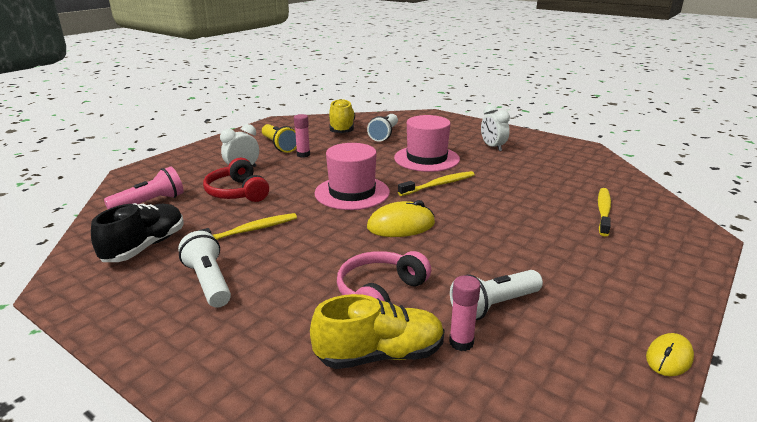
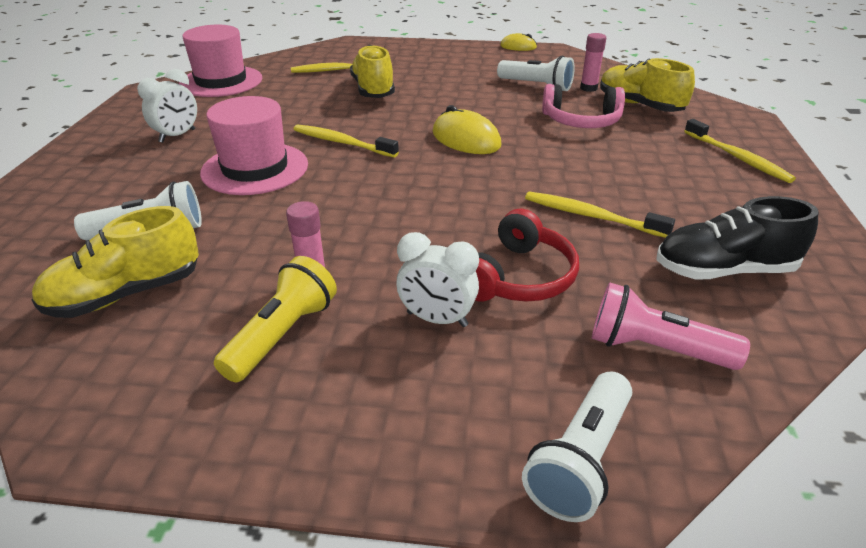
camera: 120 degrees left, 10 degrees up
(209, 282) = (693, 195): white flashlight -> white flashlight (580, 460)
(211, 347) = (737, 158): none -> yellow toothbrush
(352, 193) = (420, 187): pink hat -> pink hat (221, 81)
(537, 215) = (373, 90): none -> yellow shoe

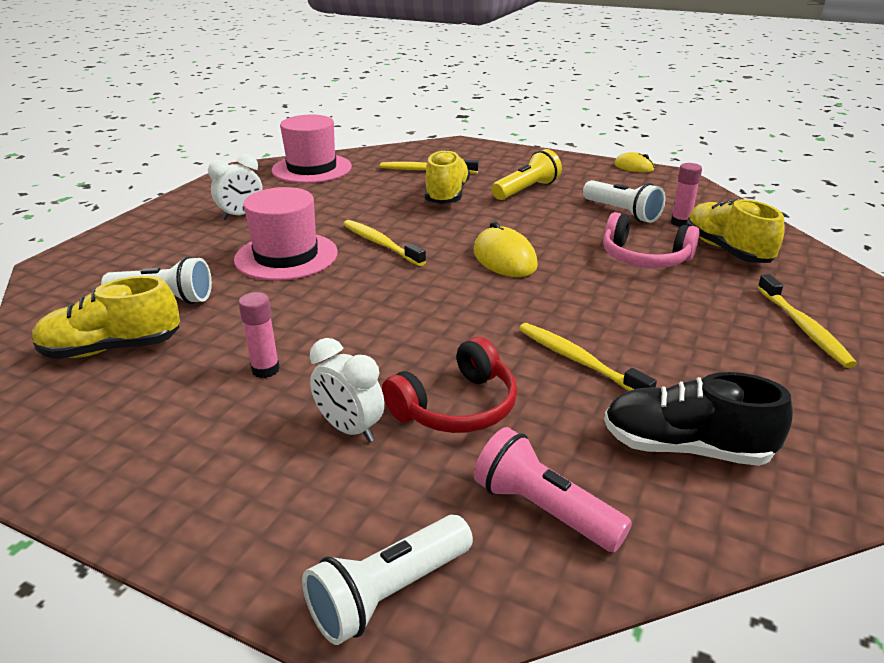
camera: 20 degrees right, 5 degrees down
(282, 335) = (208, 411): yellow flashlight -> yellow flashlight (526, 190)

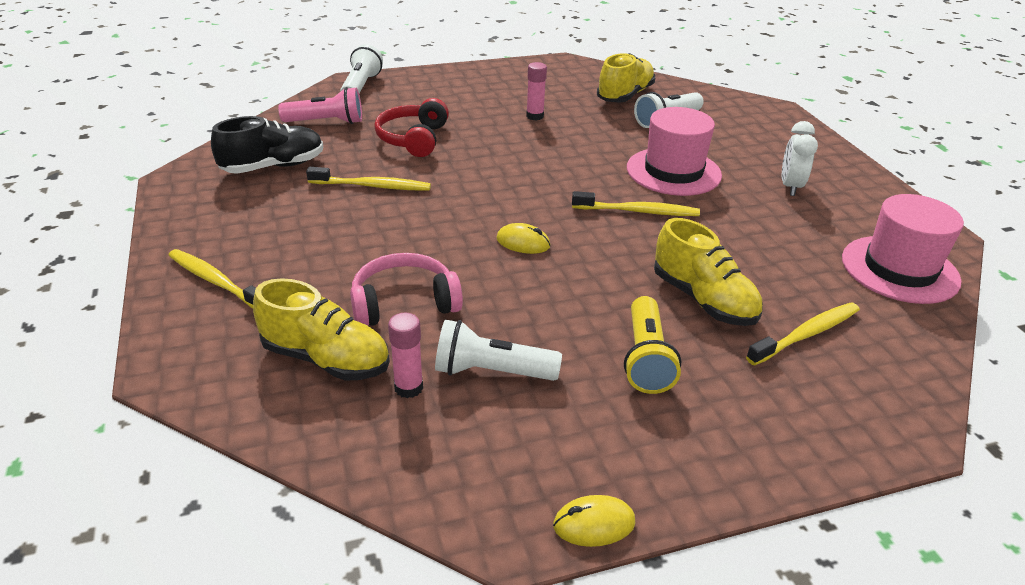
camera: 135 degrees right, 5 degrees up
(350, 429) = (450, 113): white clock -> none
(504, 258) = (523, 242): yellow mouse -> yellow mouse, size x0.62

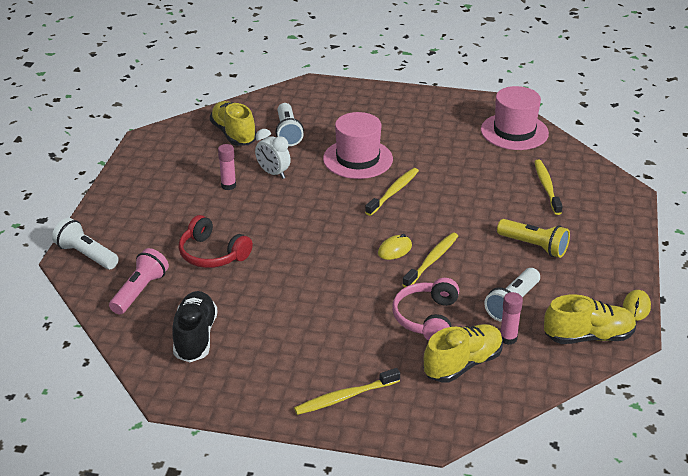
camera: 60 degrees left, 0 degrees up
(372, 186) = (269, 294): yellow toothbrush -> yellow toothbrush (432, 260)
(703, 300) = (497, 206): yellow shoe -> yellow shoe (588, 336)
(790, 187) = (410, 125): white clock -> white clock (273, 173)

